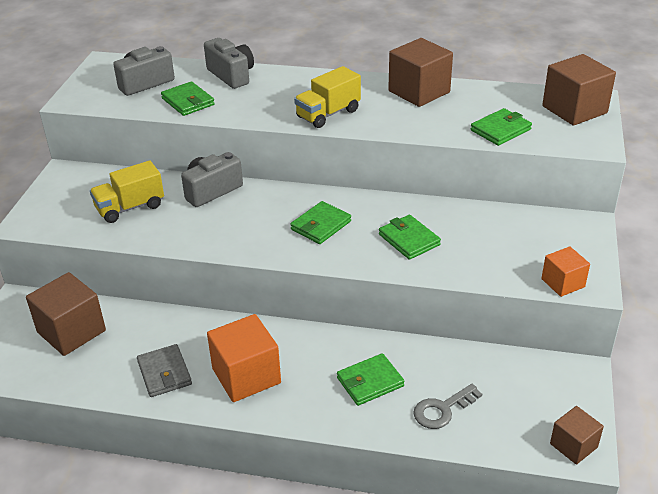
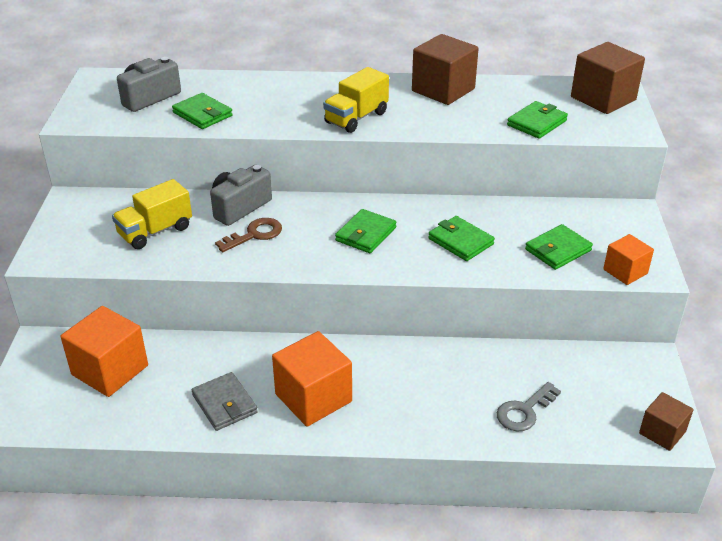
camera: 10 degrees left, 0 degrees up
(71, 331) = (110, 370): brown cube -> orange cube
(218, 217) = (254, 234): none -> brown key
(231, 75) = (241, 84): grey camera -> none
(370, 382) = (444, 391): green wallet -> green wallet (558, 250)

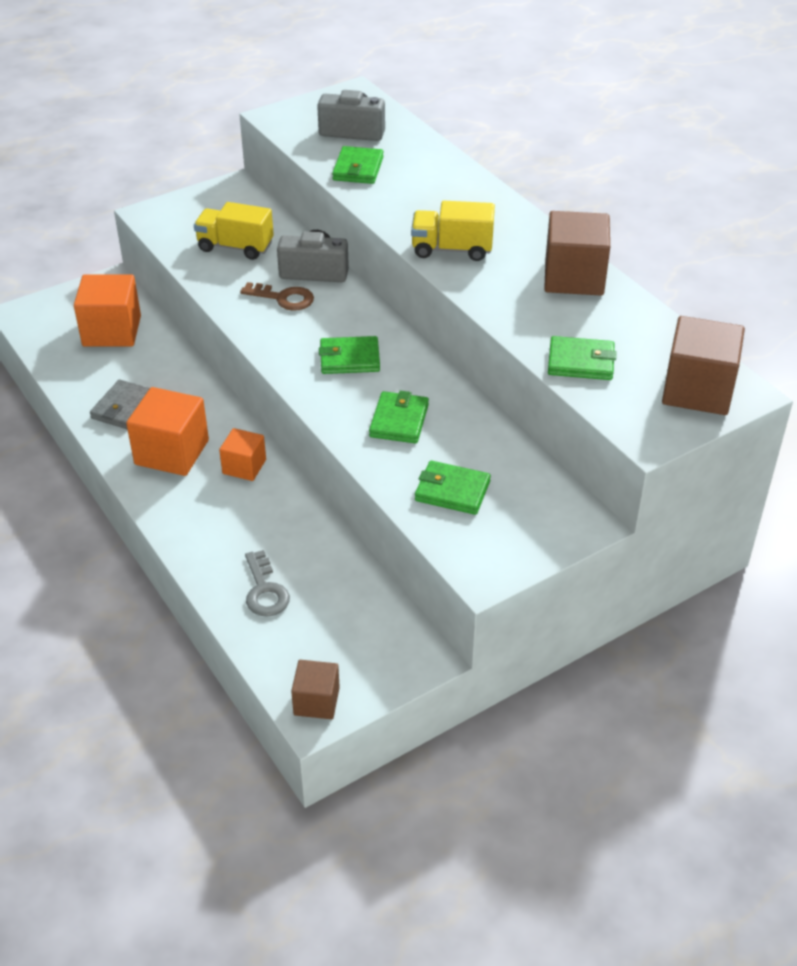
camera: 55 degrees right, 5 degrees up
(524, 411) = (265, 590): grey key -> grey key turned 120 degrees counterclockwise
(625, 271) = (463, 552): orange cube -> orange cube (244, 467)

